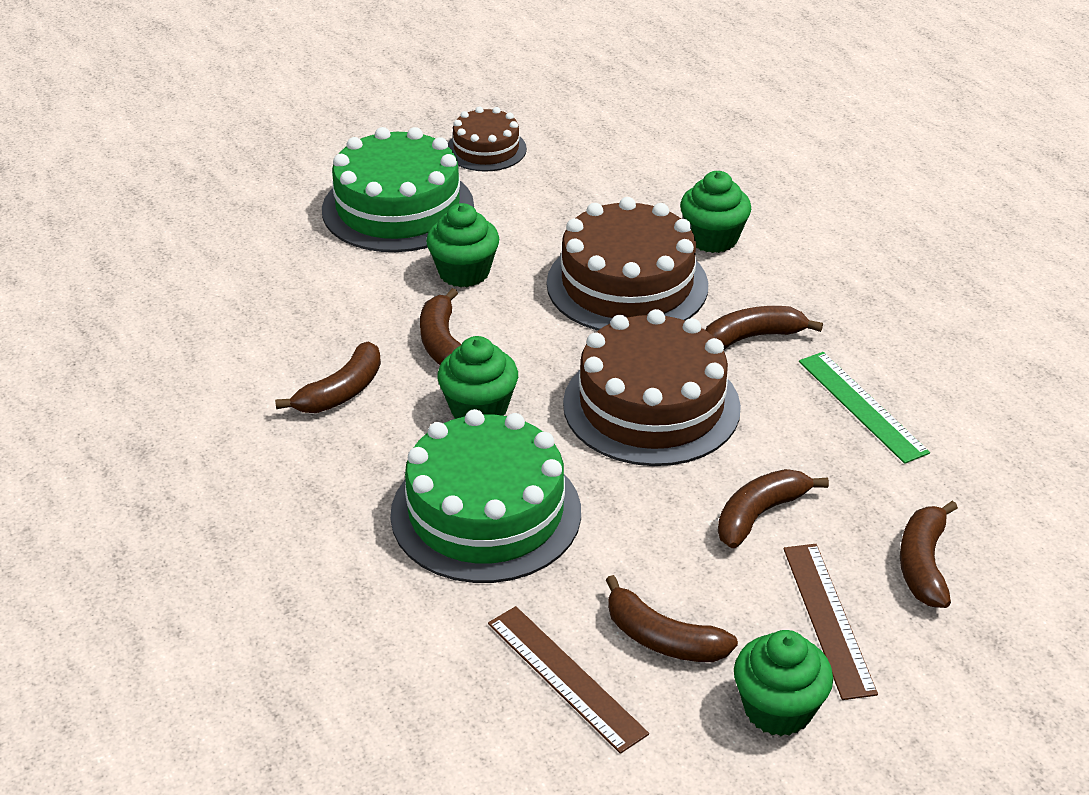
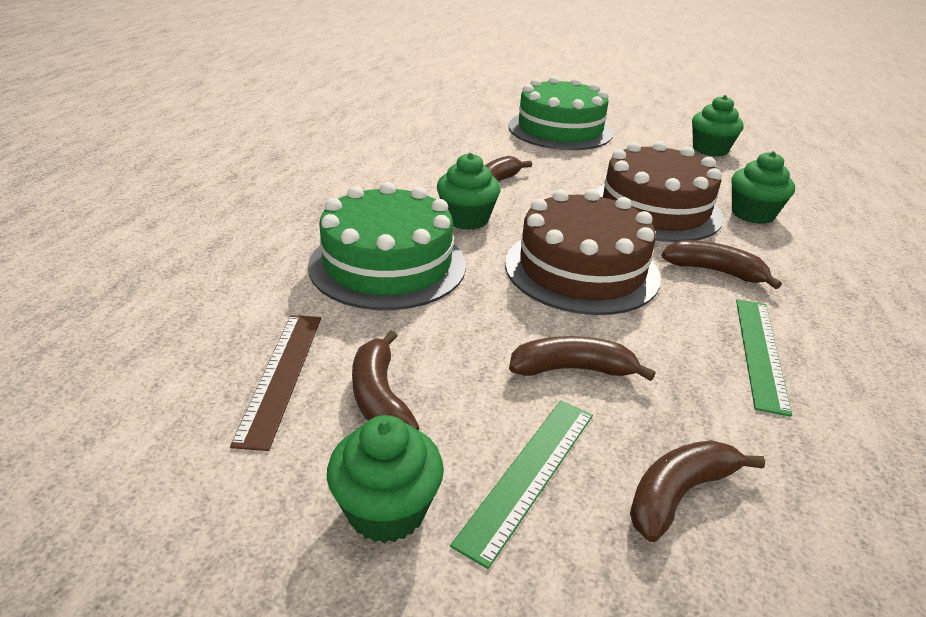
camera: 40 degrees right, 5 degrees down
(341, 392) = (405, 179): brown banana -> none
(464, 272) = (556, 164): green cupcake -> green cupcake (710, 150)
(486, 149) = (649, 128): brown cake -> none
(828, 619) = (529, 474): brown ruler -> green ruler

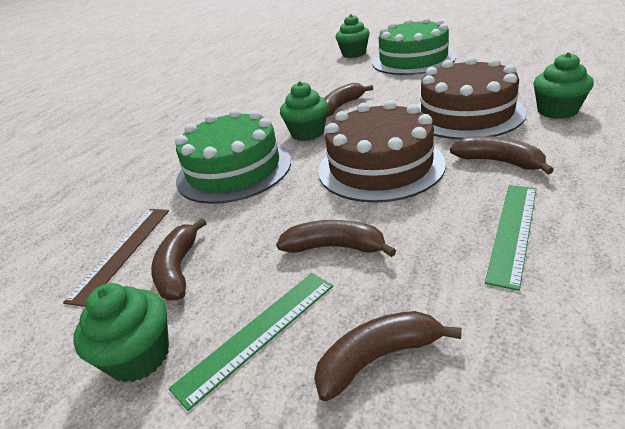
camera: 20 degrees right, 0 degrees up
(710, 150) = (539, 61): green cupcake -> green cupcake (354, 54)

